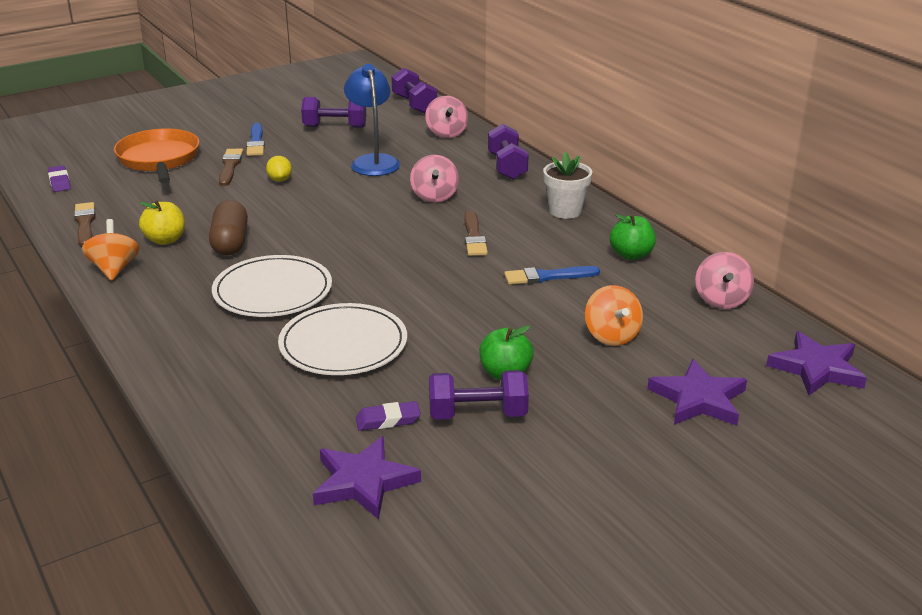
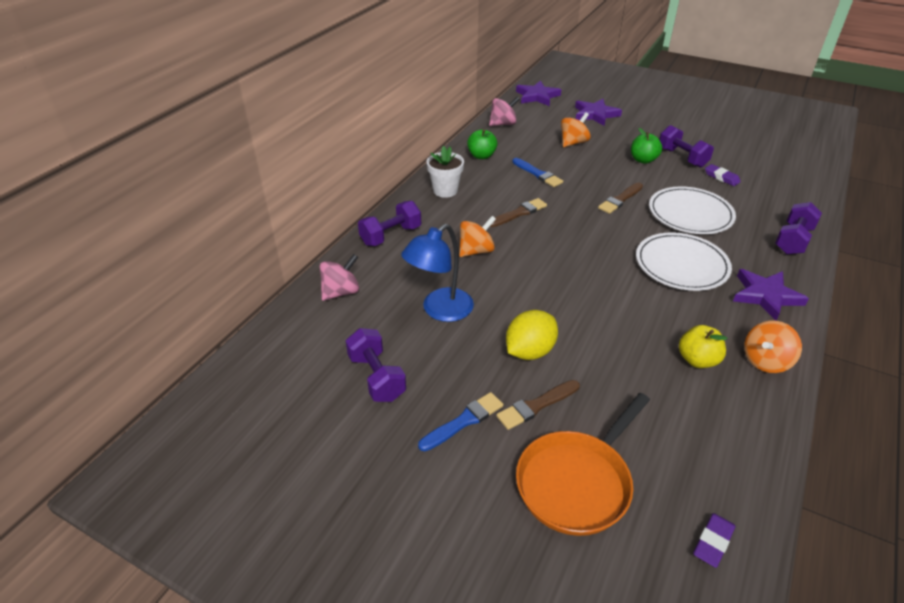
camera: 120 degrees left, 10 degrees up
(85, 223) = (744, 438): brown brush -> brown brush (620, 200)
(230, 242) = (655, 319): brown capsule -> none
(280, 180) = (529, 351): yellow lemon -> yellow lemon, size x1.73
(363, 482) = (764, 168): purple star -> purple star (765, 296)
(414, 104) = (273, 345): purple dumbbell -> purple dumbbell (793, 240)
(434, 196) = (476, 251): pink spinning top -> orange spinning top

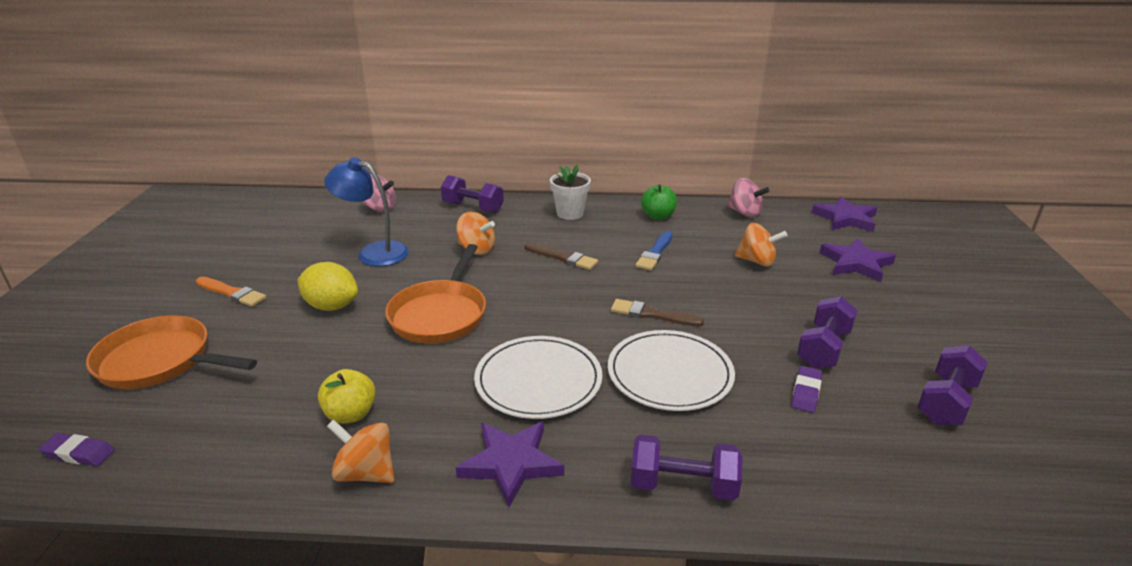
camera: 65 degrees right, 10 degrees down
(377, 377) = (278, 246): purple dumbbell -> purple dumbbell (946, 402)
(464, 421) = (232, 293): blue brush -> orange brush
(536, 406) = (256, 323): brown brush -> none
(574, 291) = (440, 314): none -> orange pan
(643, 160) = (775, 317): green apple -> none

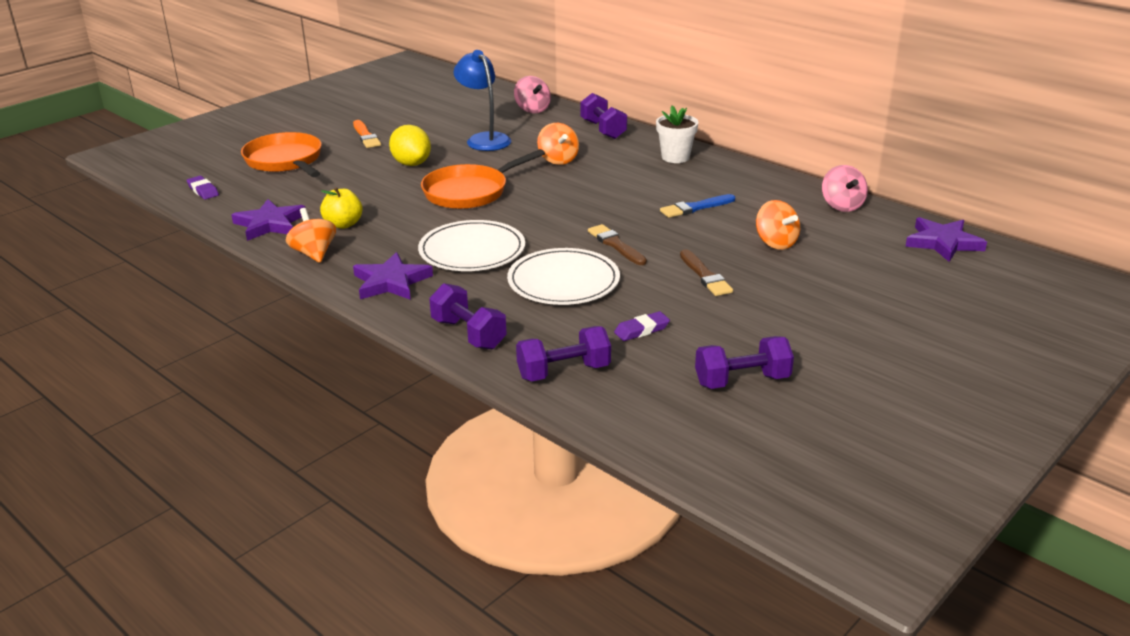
camera: 40 degrees right, 0 degrees up
(563, 257) = (614, 186): brown brush -> brown brush (705, 276)
(658, 216) = (750, 183): green apple -> none
(823, 348) = (710, 314): purple dumbbell -> purple dumbbell (564, 372)
(856, 263) = (871, 277): purple star -> purple star (270, 224)

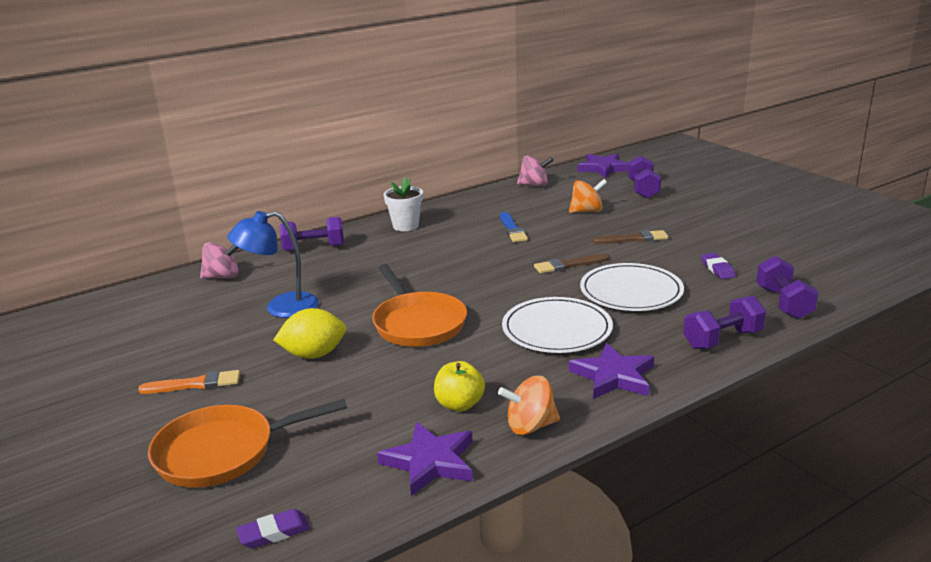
camera: 75 degrees left, 5 degrees down
(558, 160) = (370, 274): orange spinning top -> none
(742, 381) = (788, 245): purple dumbbell -> purple dumbbell (643, 189)

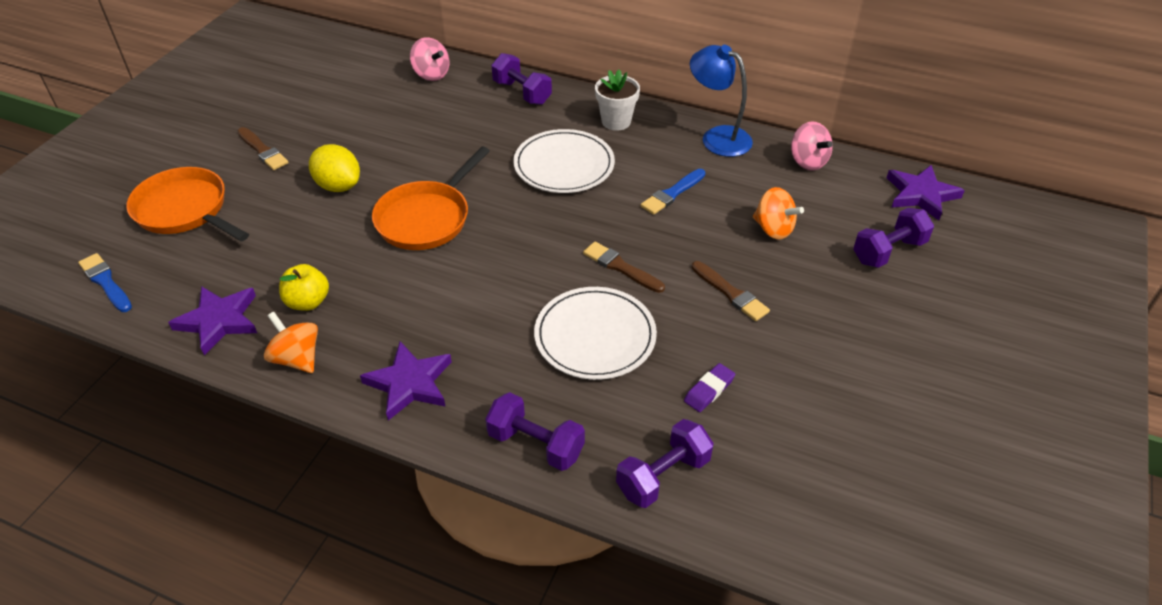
camera: 55 degrees right, 20 degrees up
(195, 384) = (263, 151): orange brush -> brown brush
(274, 533) = (105, 282): purple eraser -> blue brush
(281, 308) = (401, 130): blue lamp -> blue lamp (717, 137)
(557, 329) = (475, 311): white plate -> white plate (564, 165)

